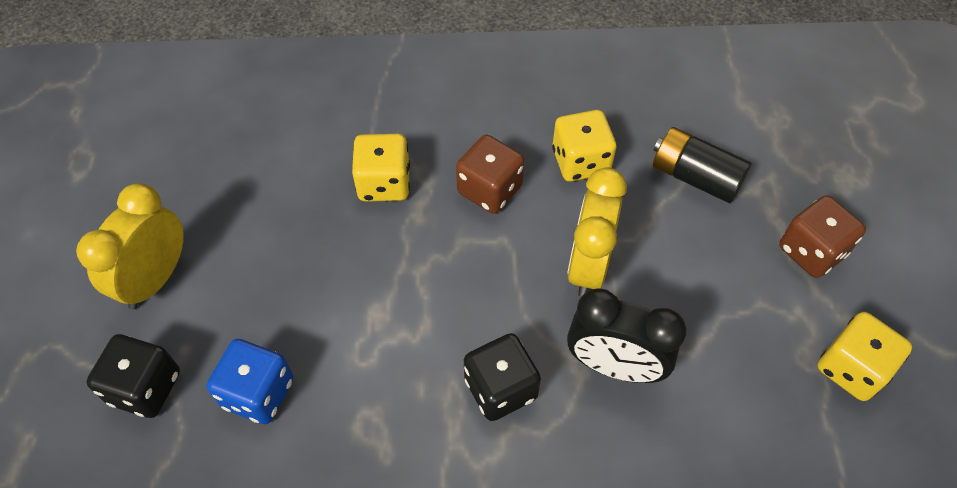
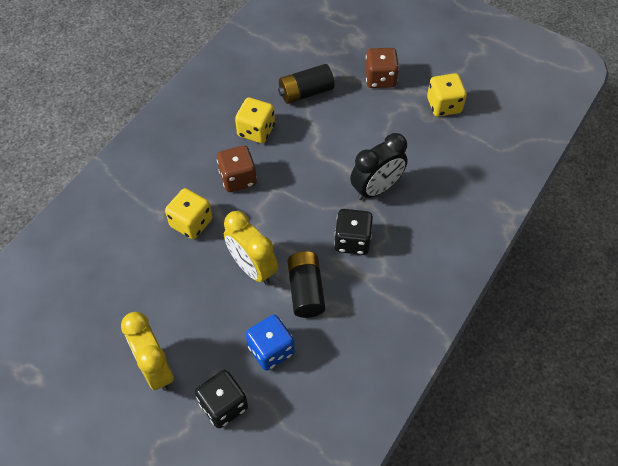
camera: 55 degrees left, 0 degrees up
(377, 378) = (306, 290): none -> black battery
(588, 265) = (316, 165): yellow clock -> yellow clock (252, 268)

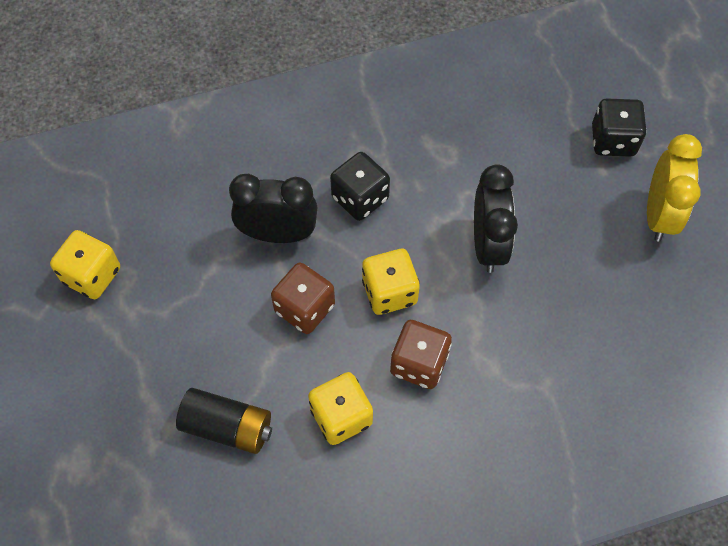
camera: 140 degrees left, 5 degrees up
(191, 223) = (517, 346): yellow dice -> yellow dice (389, 292)
(252, 268) = (488, 244): yellow clock -> black clock
(271, 350) = (532, 155): blue dice -> none
(306, 290) = (452, 184): black battery -> none
(380, 79) = (118, 373): brown dice -> brown dice (304, 308)

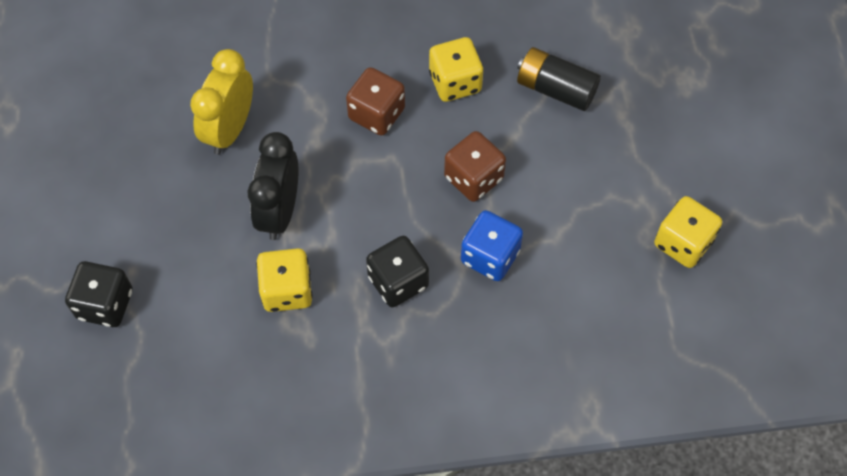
camera: 170 degrees left, 0 degrees up
(278, 234) = (490, 256): black clock -> blue dice
(389, 292) = (389, 181): yellow dice -> yellow dice (287, 290)
(659, 215) = (96, 214): yellow clock -> yellow clock (230, 129)

